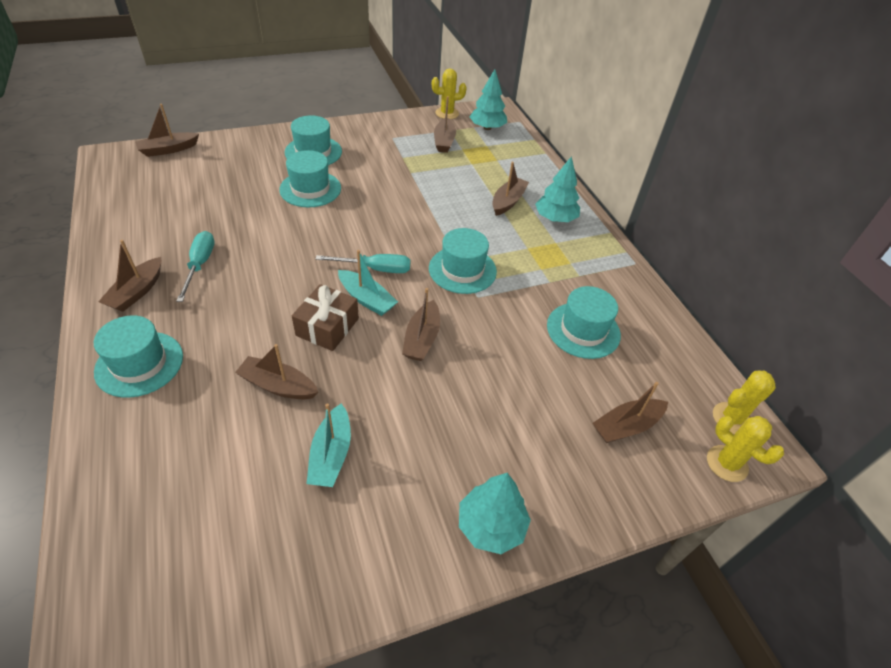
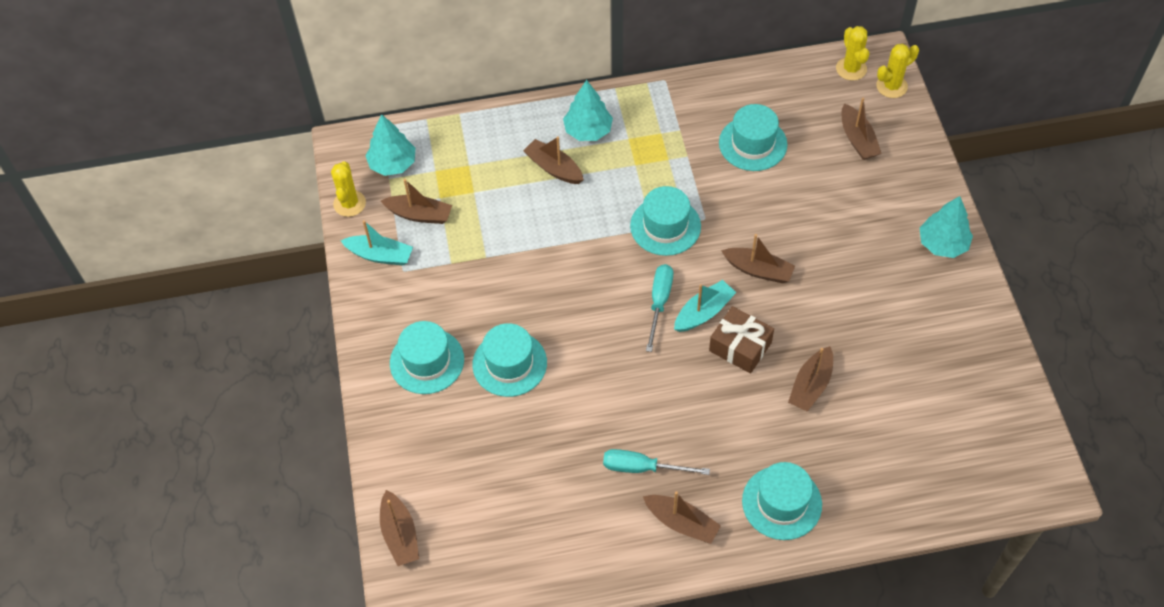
camera: 75 degrees left, 10 degrees up
(331, 454) = (882, 344): turquoise boat -> turquoise boat (380, 255)

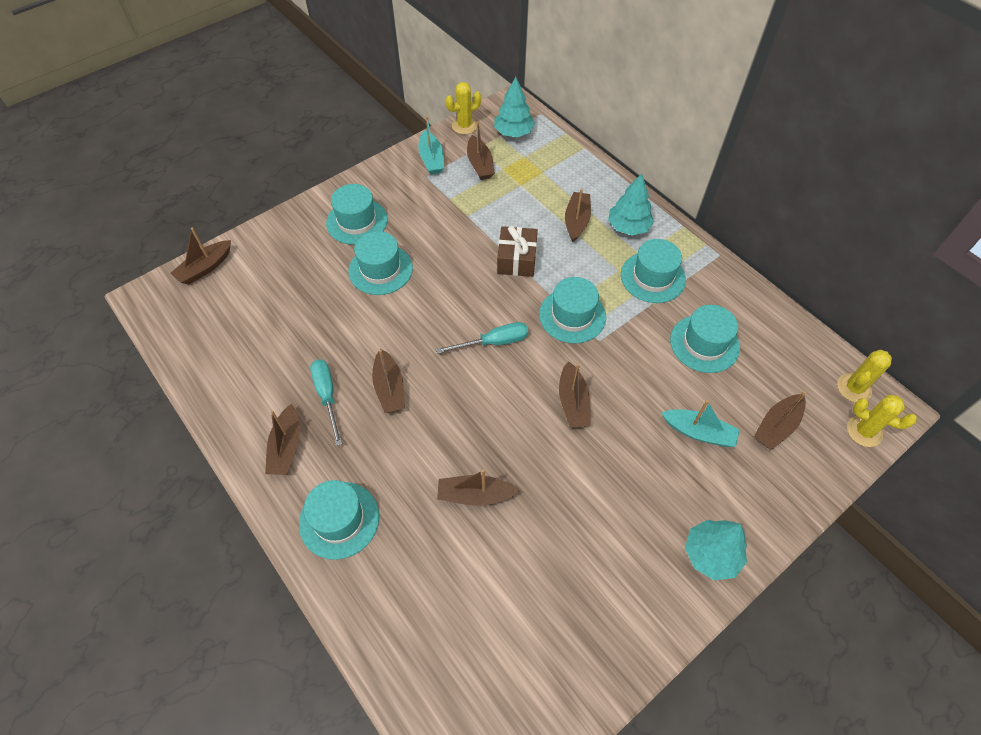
camera: 60 degrees right, 0 degrees up
(659, 143) = (652, 277): none -> turquoise hat
(663, 410) = (389, 388): none -> brown boat
(704, 312) = (503, 378): turquoise boat -> turquoise boat (699, 432)
(740, 347) = (484, 420): brown gift -> brown gift (516, 259)

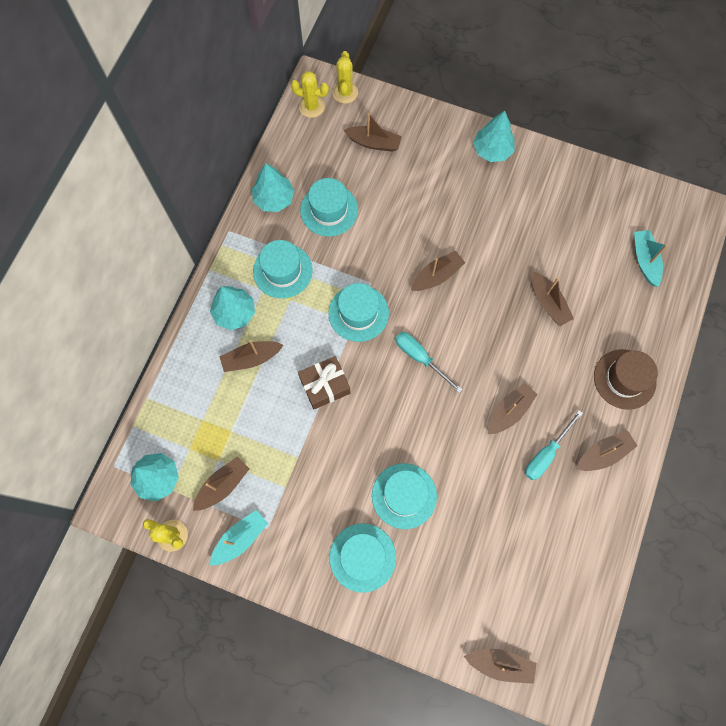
camera: 120 degrees left, 15 degrees up
(339, 520) = (624, 379): turquoise hat -> brown hat
(699, 432) = (409, 187): turquoise boat -> turquoise boat (644, 260)
(740, 303) = (274, 199): none -> turquoise tree

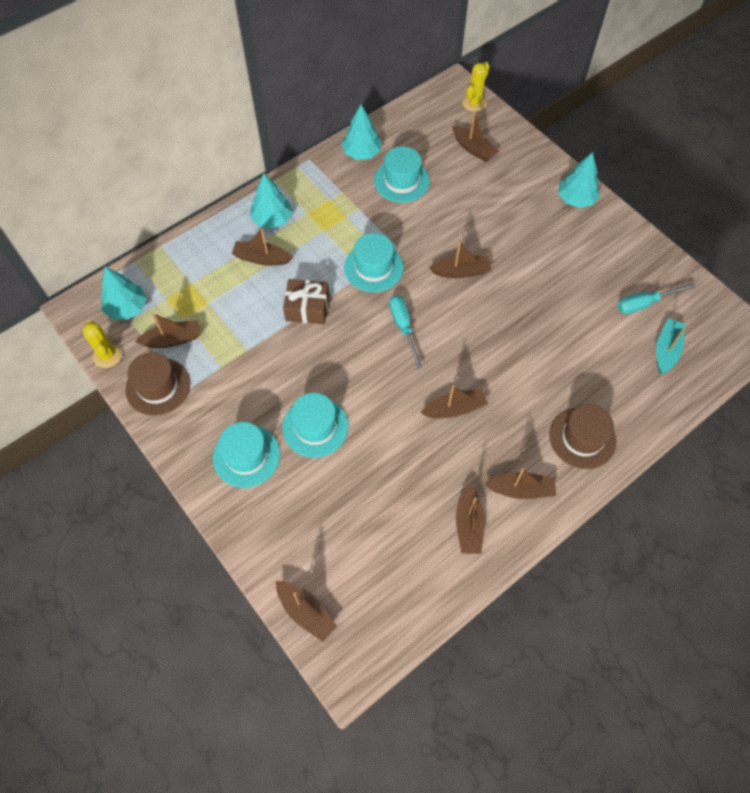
camera: 30 degrees right, 10 degrees down
(240, 538) = (158, 386): turquoise boat -> brown hat
(282, 271) = (332, 207): turquoise hat -> none
(311, 107) = (439, 101): yellow cactus -> none
(546, 454) = (466, 461): turquoise screwdriver -> turquoise screwdriver (644, 303)
(548, 303) = (549, 340): brown boat -> brown boat (468, 524)

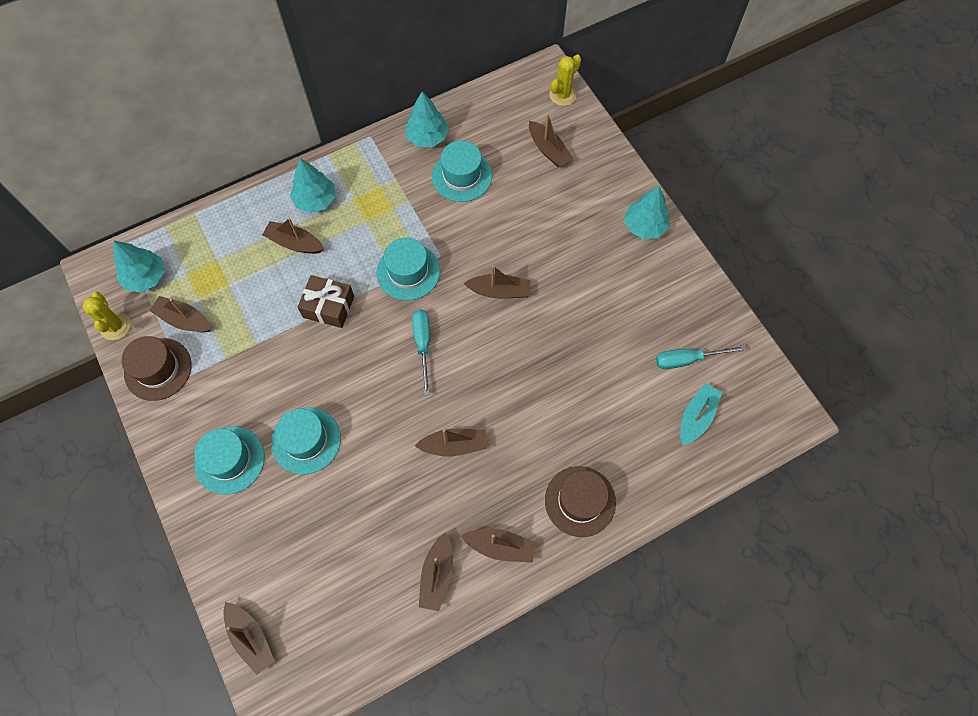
camera: 10 degrees right, 5 degrees up
(173, 339) = (184, 320): brown boat -> brown boat turned 150 degrees counterclockwise

